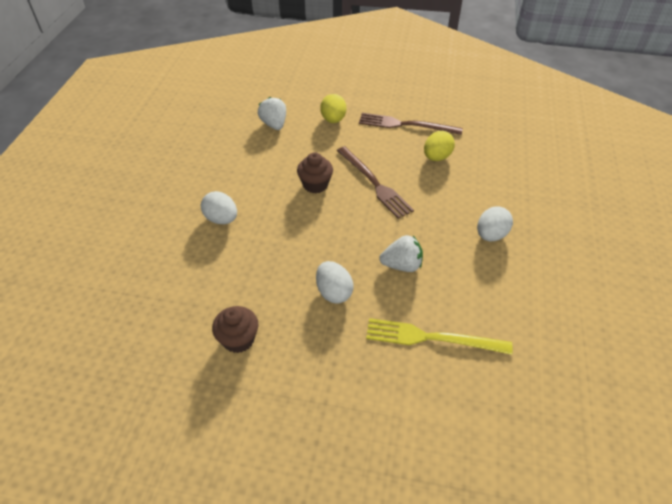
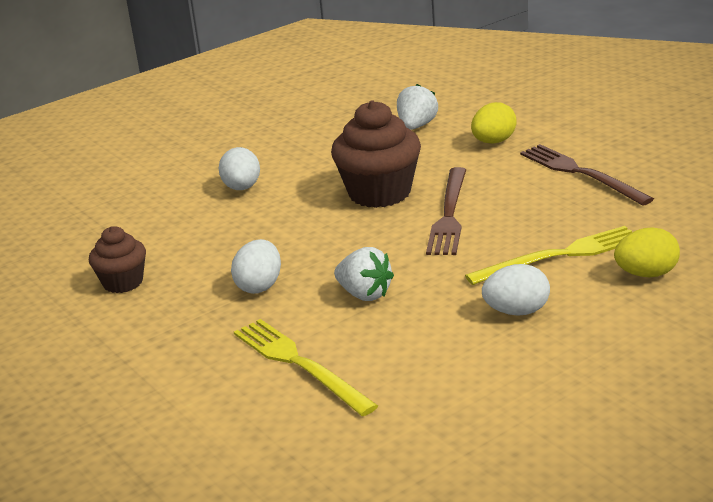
camera: 45 degrees right, 20 degrees down
(315, 185) = (379, 193): brown cupcake -> brown cupcake, size x1.71
(436, 157) = (570, 217): yellow egg -> yellow egg (646, 274)
(464, 186) = (560, 255): none -> yellow fork

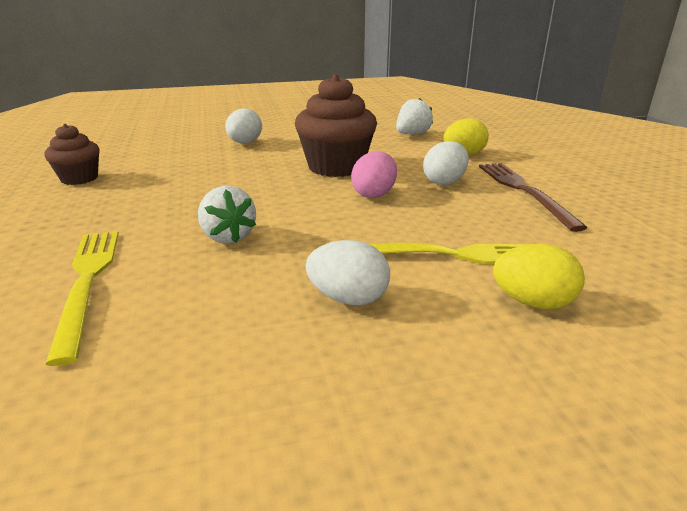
camera: 20 degrees right, 0 degrees up
(259, 286) = (160, 206): white egg -> white egg (444, 182)
(449, 215) = (374, 194): brown fork -> pink egg

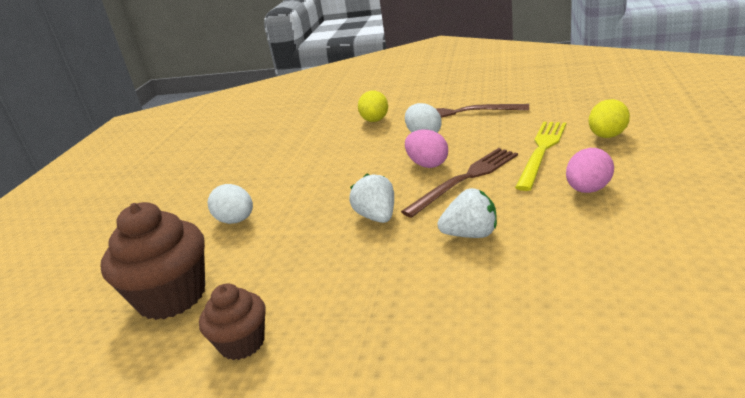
camera: 60 degrees left, 0 degrees up
(87, 282) = (525, 309): yellow fork -> none
(336, 167) = (354, 175): brown cupcake -> brown cupcake (172, 296)
(348, 218) = (465, 179): none -> brown fork
(348, 298) = (588, 189): white egg -> pink egg
(412, 134) = (307, 134): white strawberry -> white strawberry (377, 217)

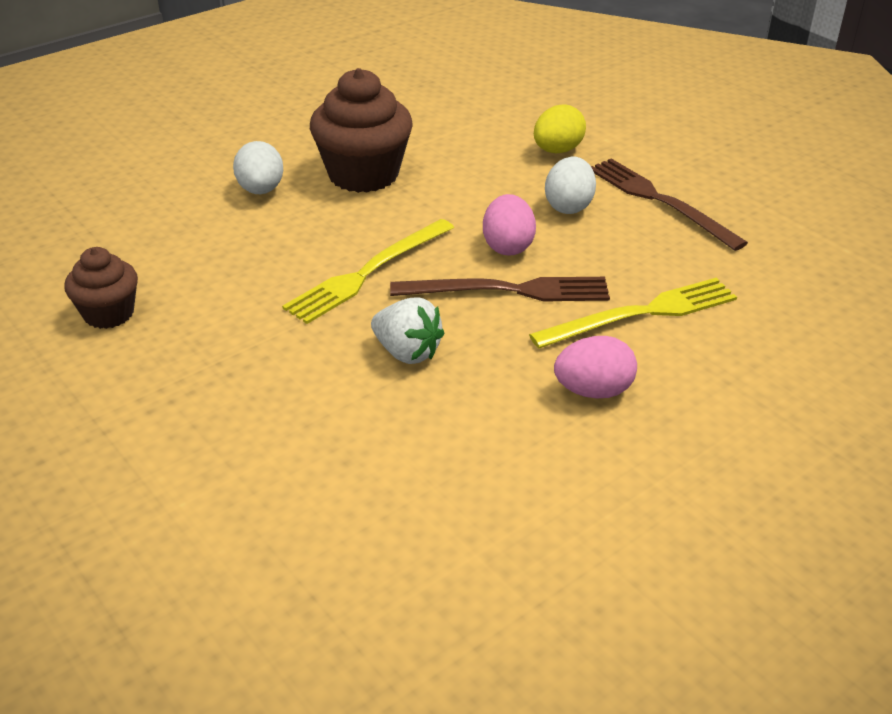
camera: 35 degrees right, 10 degrees up
(172, 296) = (121, 234): brown cupcake -> brown cupcake (363, 174)
(377, 217) = (367, 273): white strawberry -> yellow fork
(607, 136) = (746, 347): yellow egg -> none

